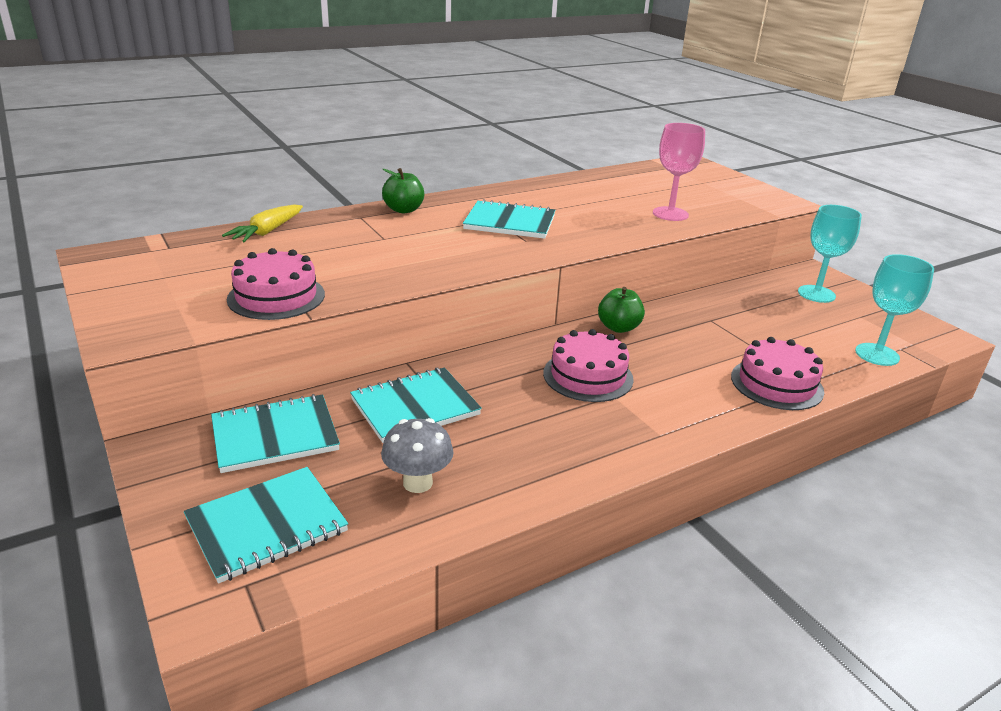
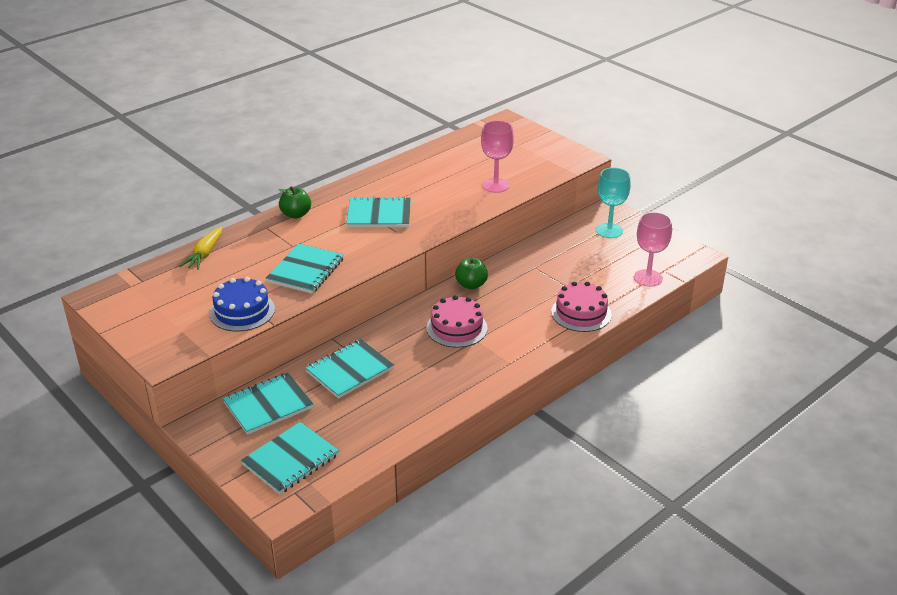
camera: 10 degrees left, 5 degrees up
(276, 296) = (242, 311): pink cake -> blue cake
(388, 265) = (306, 271): none -> turquoise notebook
(417, 483) = (369, 420): grey mushroom -> none
(877, 354) = (648, 278): turquoise goblet -> pink goblet

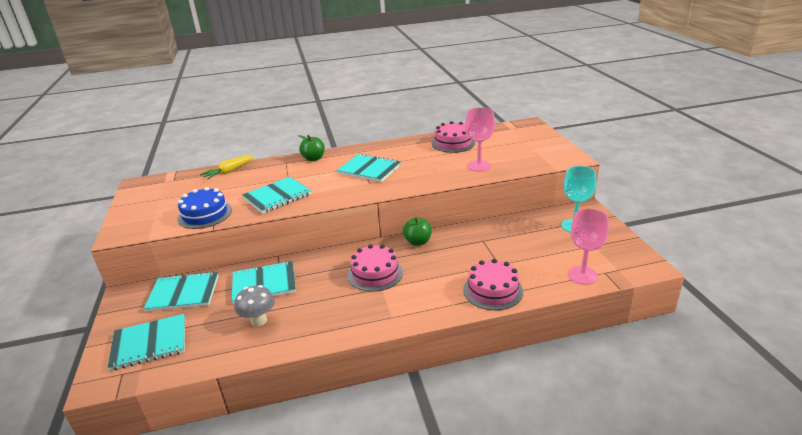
camera: 30 degrees right, 5 degrees down
(383, 405) = (258, 320): none -> grey mushroom
(443, 162) = (453, 143): none -> pink cake

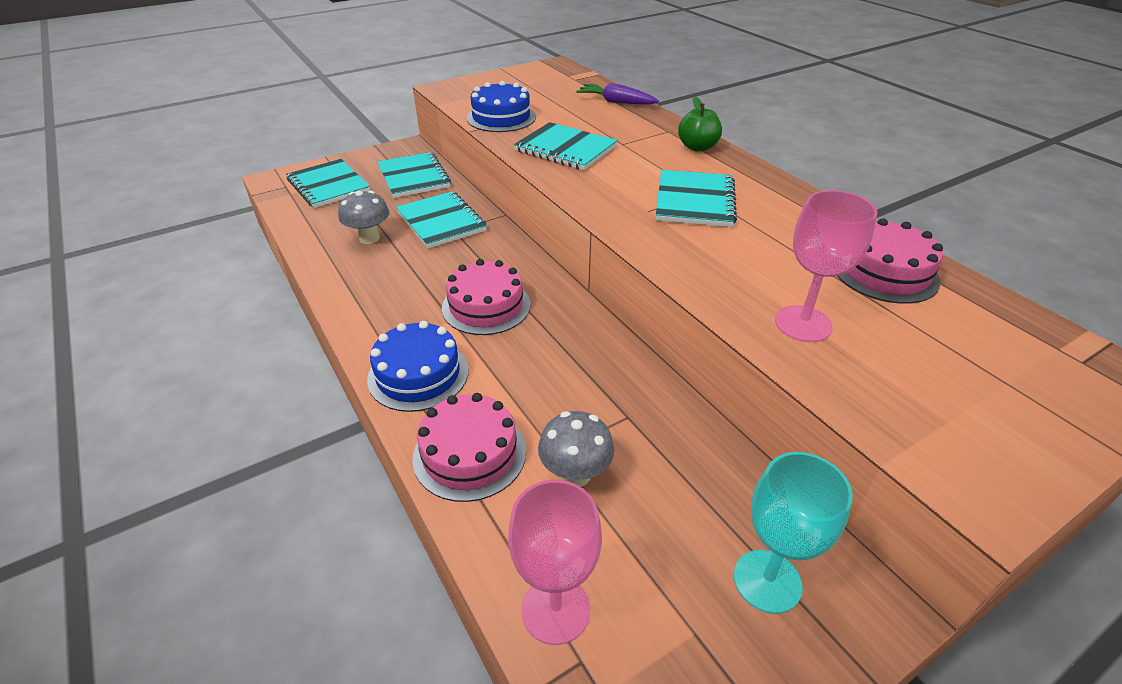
camera: 70 degrees right, 10 degrees up
(229, 172) = (616, 102): yellow carrot -> purple carrot
(418, 242) = (588, 332): green apple -> none
(425, 304) = (418, 374): none -> blue cake
(514, 260) = (575, 474): none -> grey mushroom

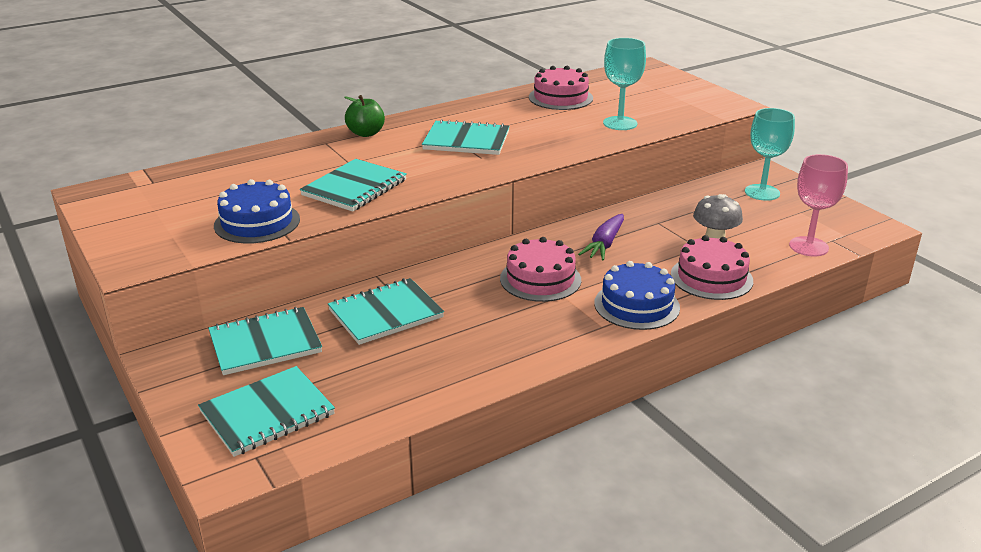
camera: 90 degrees left, 10 degrees down
(369, 238) = (416, 359): grey mushroom -> none
(616, 102) = (240, 162): purple carrot -> purple carrot (604, 244)
(803, 324) = (620, 123): pink goblet -> turquoise goblet

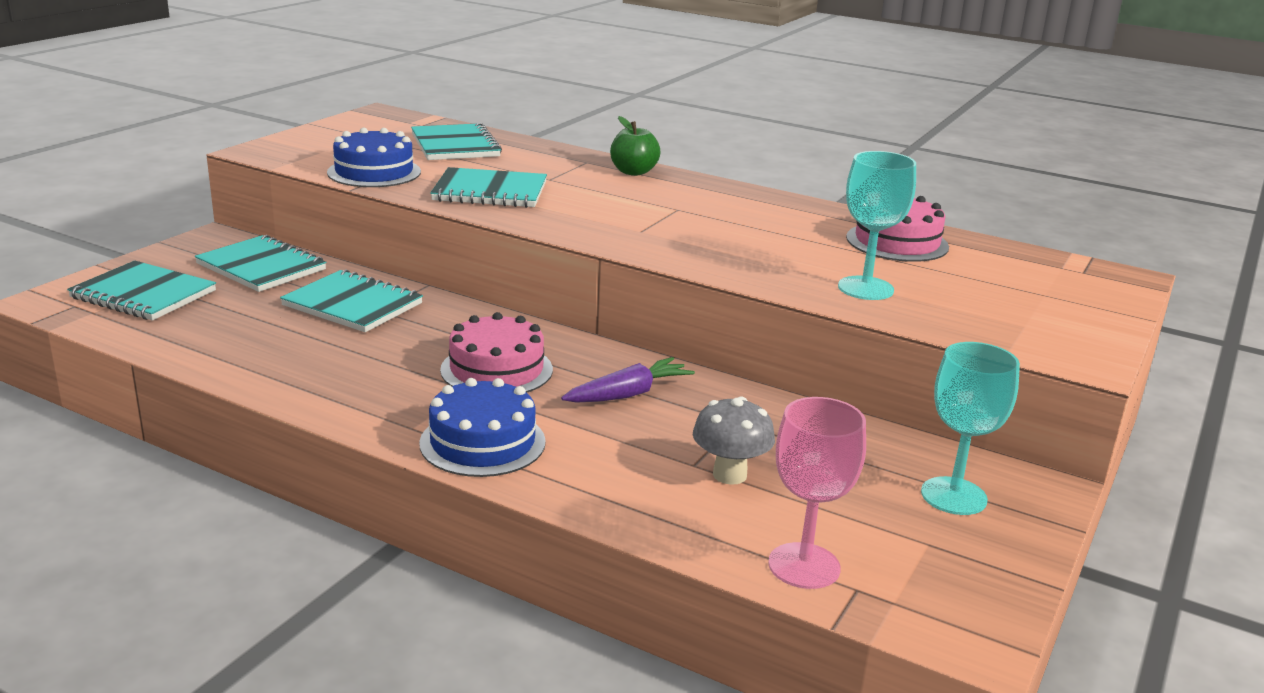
camera: 60 degrees right, 5 degrees down
(466, 140) = (679, 216): turquoise notebook -> turquoise notebook (455, 145)
(604, 244) = (628, 394): purple carrot -> purple carrot turned 150 degrees clockwise
(711, 277) = (610, 488): pink cake -> none

